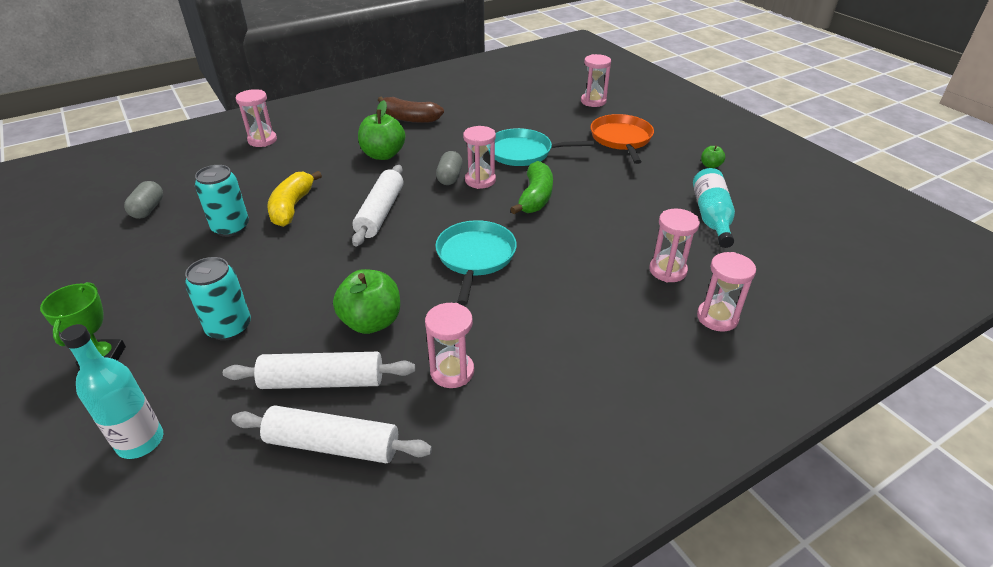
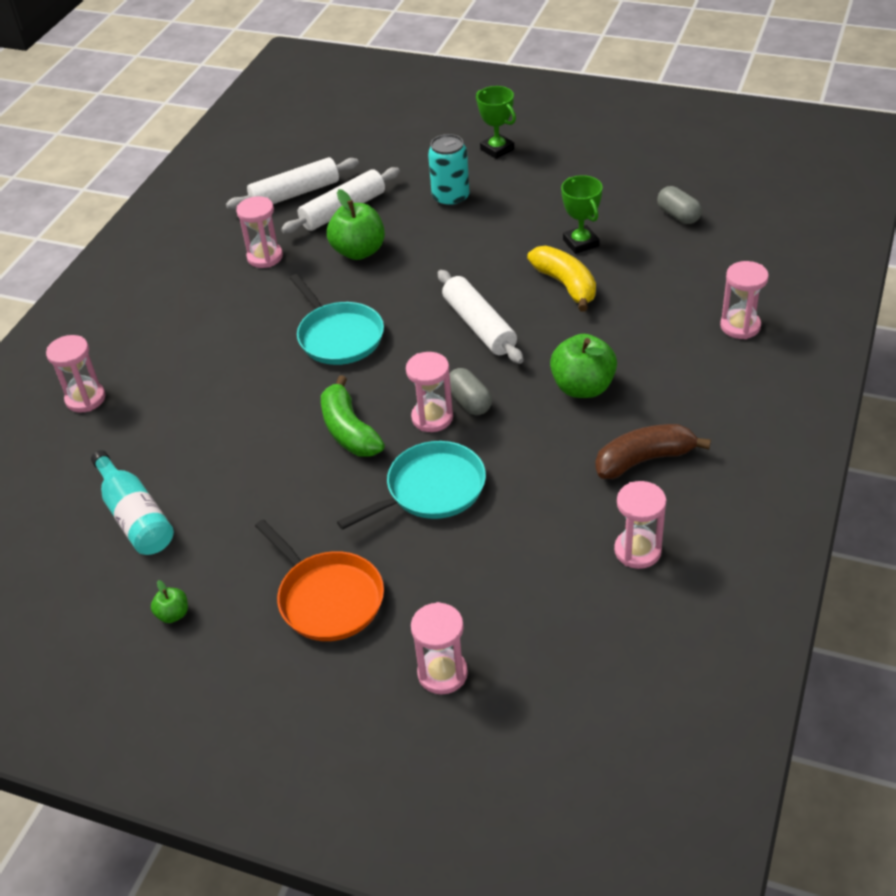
camera: 145 degrees right, 5 degrees up
(140, 441) = (403, 143): turquoise bottle -> none
(231, 228) = (581, 243): turquoise can -> green trophy
(667, 270) = (151, 420): pink hourglass -> pink hourglass (637, 551)

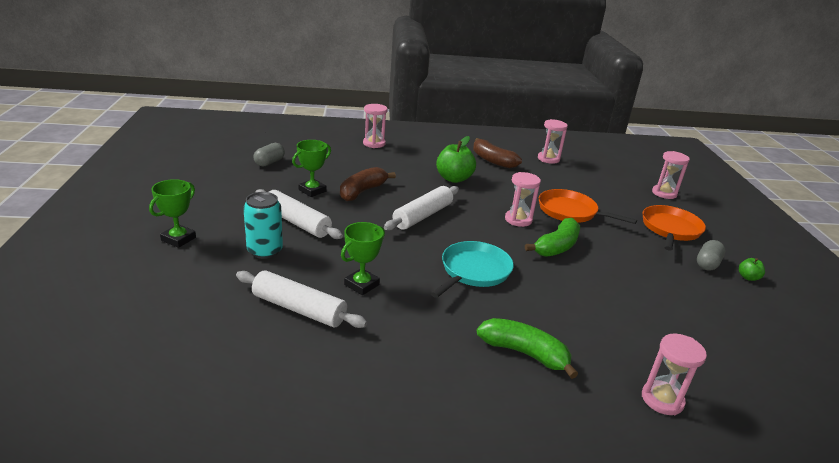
camera: 120 degrees left, 15 degrees down
(135, 517) = (717, 318): turquoise bottle -> none
(198, 331) = (524, 353): none -> green banana
(265, 257) = (395, 342): pink hourglass -> none
(295, 194) = (275, 352): white rolling pin -> white rolling pin (297, 222)
(359, 251) = (361, 285): green apple -> green trophy
(431, 489) = (570, 211): turquoise pan -> orange pan
(469, 402) = (494, 210): grey capsule -> grey capsule (707, 264)
(565, 285) = (362, 191): yellow banana -> brown banana

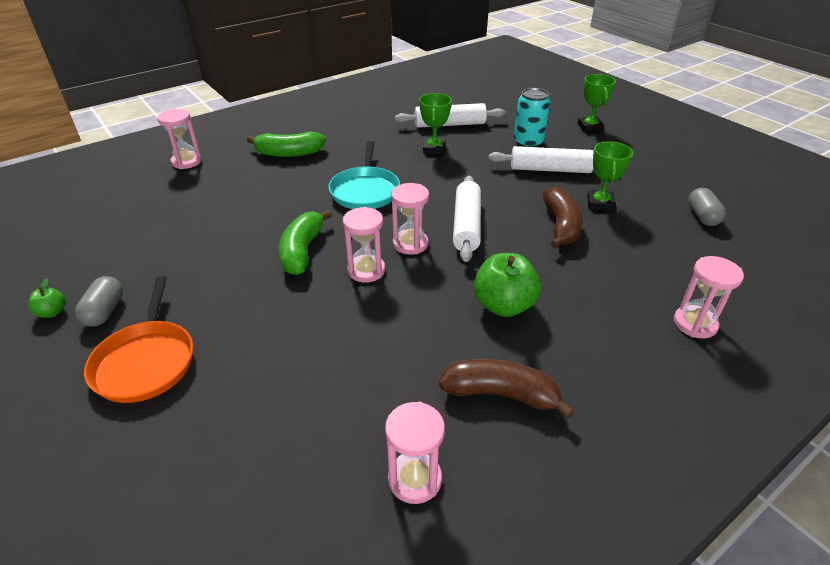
camera: 150 degrees right, 10 degrees up
(570, 211) = (308, 321): orange pan -> none
(664, 193) = (138, 485): pink hourglass -> pink hourglass (410, 244)

